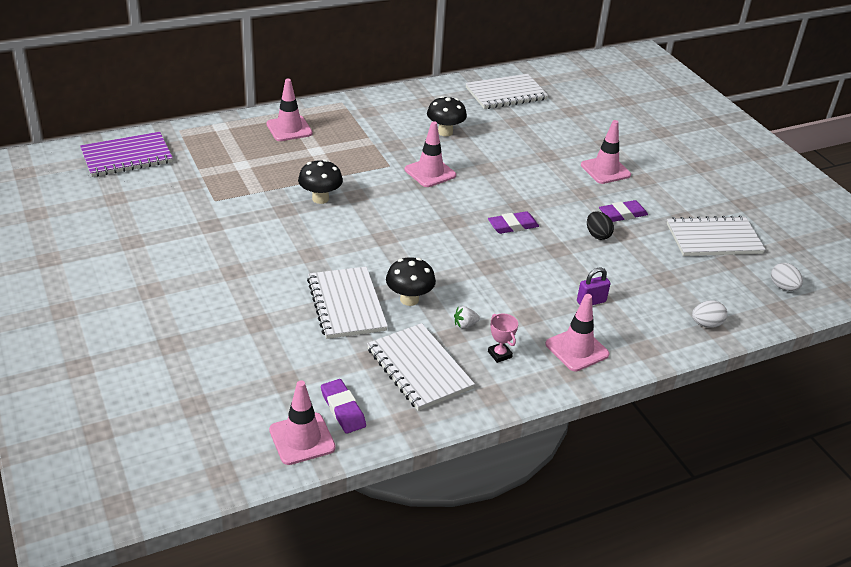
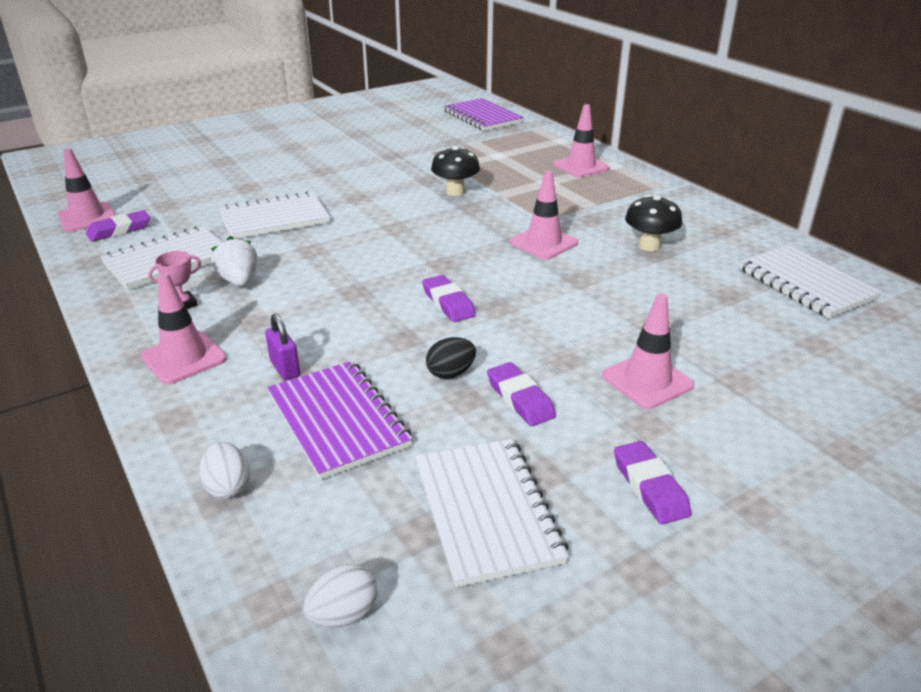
camera: 85 degrees right, 5 degrees down
(409, 299) = (284, 248): black mushroom -> none
(465, 325) = (239, 281): white strawberry -> white strawberry, size x1.71
(645, 281) = (338, 420): none -> purple notebook
(691, 189) = (650, 487): none -> purple eraser

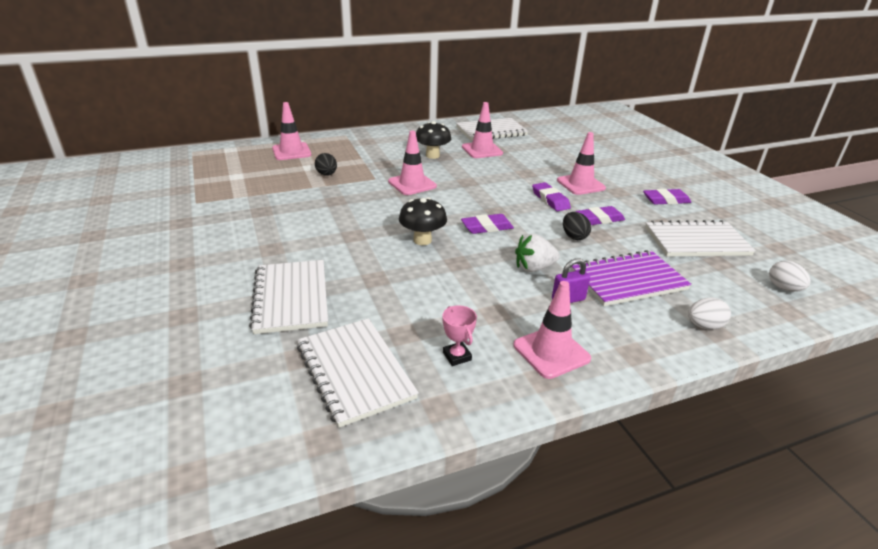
camera: 80 degrees left, 0 degrees up
(87, 217) = (169, 465): pink traffic cone -> pink traffic cone (482, 150)
(119, 230) = (241, 423): purple eraser -> purple eraser (550, 200)
(239, 281) = (421, 321): white strawberry -> white strawberry (534, 268)
(455, 192) = (300, 202): black mushroom -> black mushroom (422, 240)
(482, 117) = (132, 169): purple notebook -> none
(533, 193) = (327, 174): none -> black egg

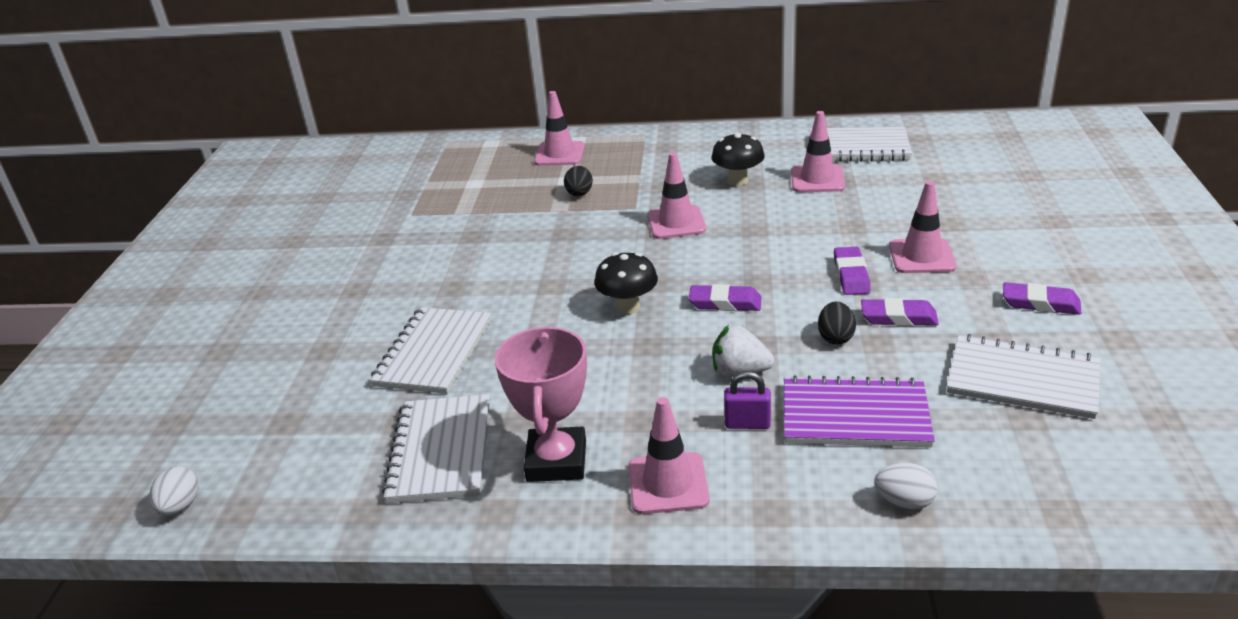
camera: 30 degrees right, 0 degrees up
(457, 356) = (556, 461): pink trophy -> pink trophy, size x2.15
(783, 288) = (1093, 479): white egg -> white egg (180, 506)

